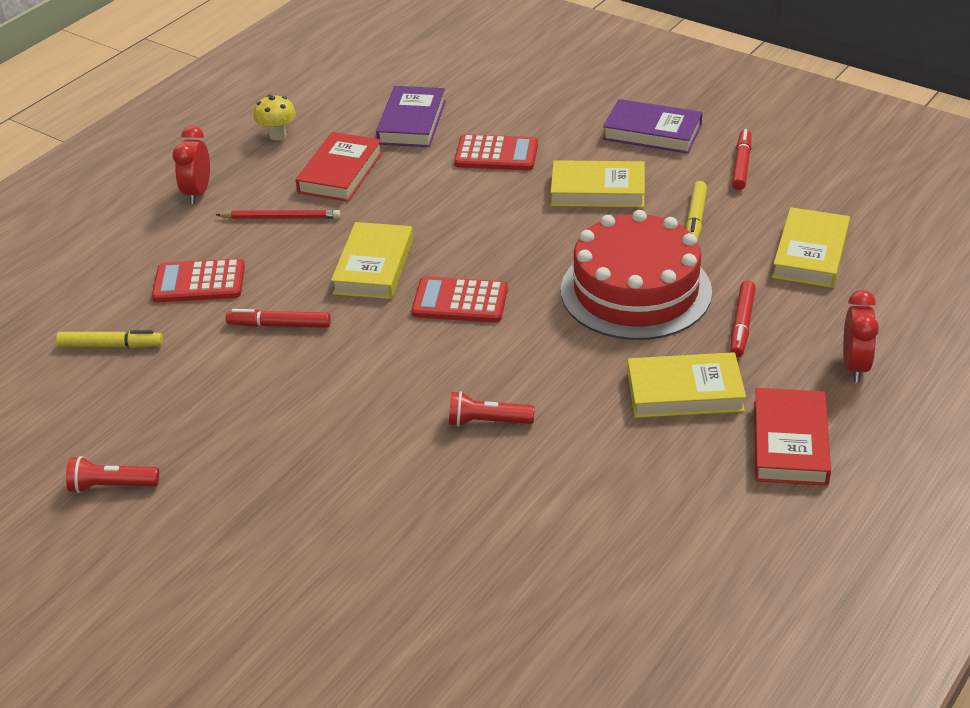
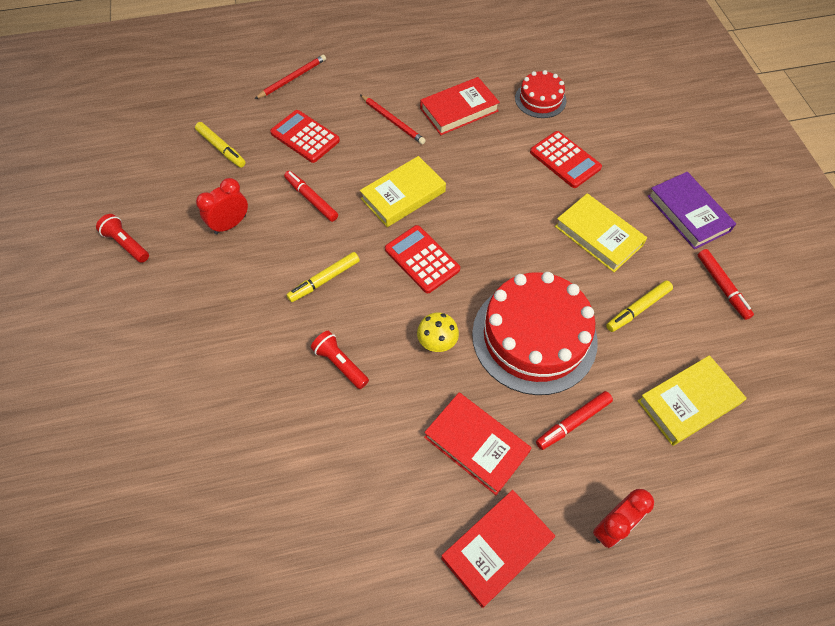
camera: 40 degrees right, 20 degrees up
(112, 244) = (292, 78): none -> red pencil
(198, 193) = (370, 71): red clock -> red clock (230, 224)
(277, 135) = (454, 57): yellow mushroom -> yellow mushroom (437, 343)
(383, 375) = (324, 280): none -> yellow marker
(412, 122) = (540, 99): purple book -> red cake
(684, 392) = (476, 444): yellow book -> red book
(741, 165) = (722, 287): red marker -> red marker turned 105 degrees clockwise

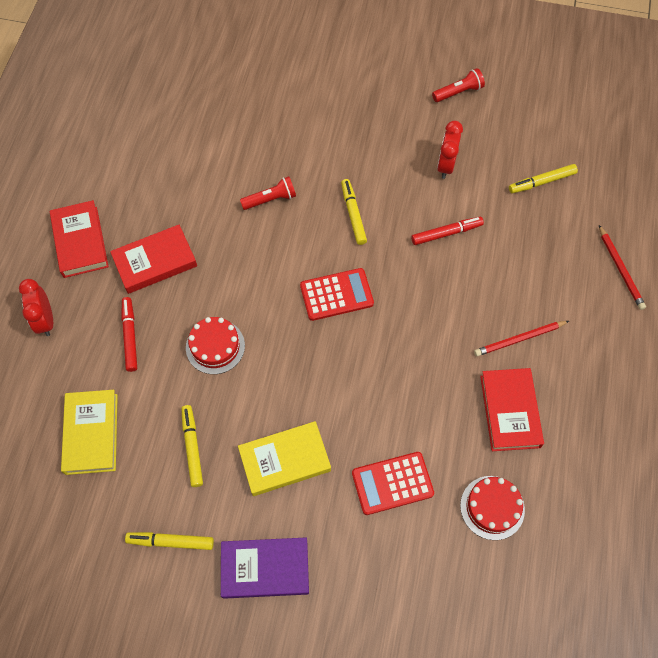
camera: 115 degrees right, 5 degrees up
(230, 224) = (446, 165): red clock -> red clock turned 150 degrees counterclockwise
(305, 137) = (529, 253): red calculator -> none
(403, 195) = (416, 309): yellow book -> none
(437, 343) = (250, 271): yellow mushroom -> none
(534, 337) = (215, 346): red cake -> red cake, size x0.51
(722, 287) = (170, 542): red marker -> yellow marker

